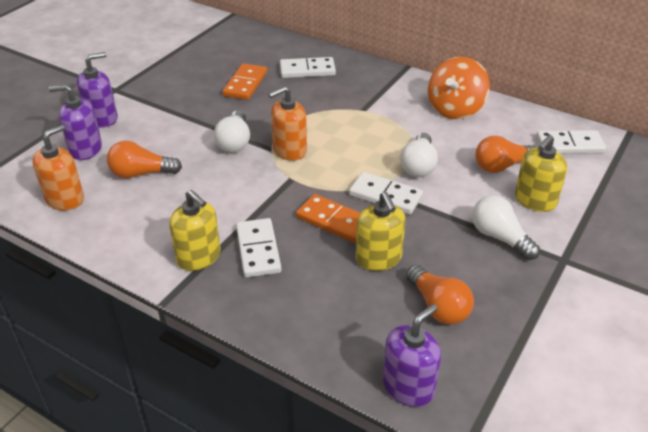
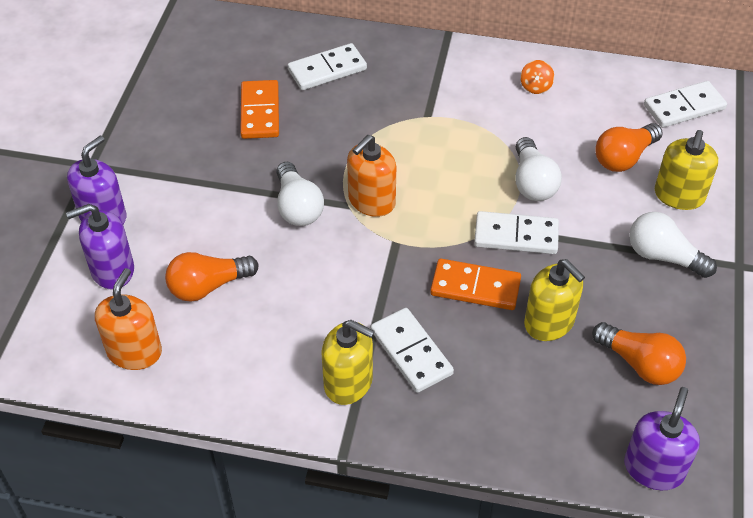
camera: 20 degrees left, 10 degrees up
(455, 109) = (535, 87): orange spinning top -> orange spinning top, size x0.43

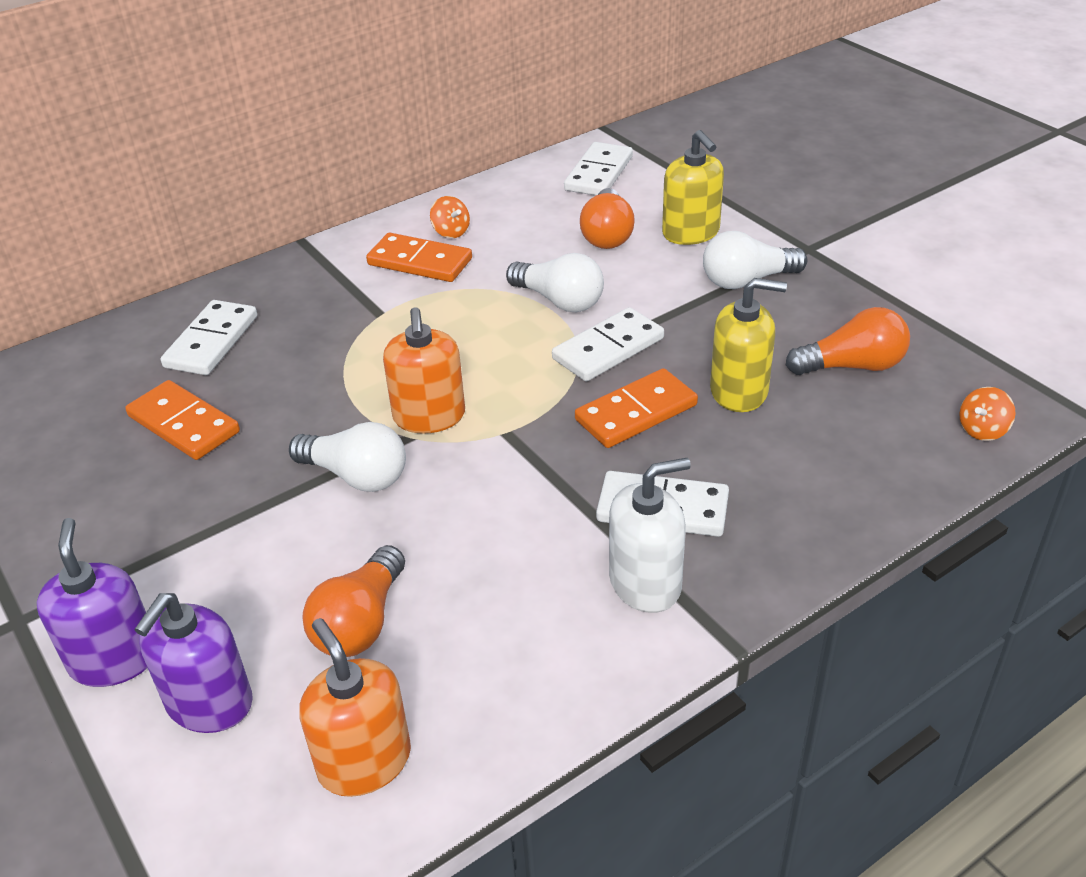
camera: 45 degrees left, 10 degrees down
(348, 382) = (645, 583): yellow soap dispenser -> white soap dispenser
(491, 96) = (420, 262): none -> orange domino
(654, 468) = (982, 430): purple soap dispenser -> orange spinning top

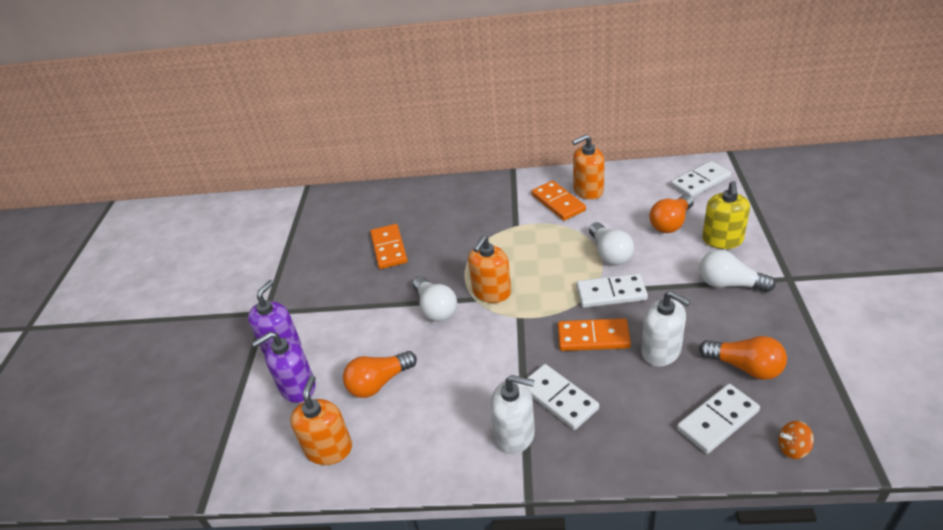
camera: 40 degrees right, 0 degrees up
(212, 342) = (432, 210): white domino -> white domino (718, 420)
(451, 232) = (588, 190): orange spinning top -> orange soap dispenser
(739, 391) = (661, 351): yellow soap dispenser -> white soap dispenser

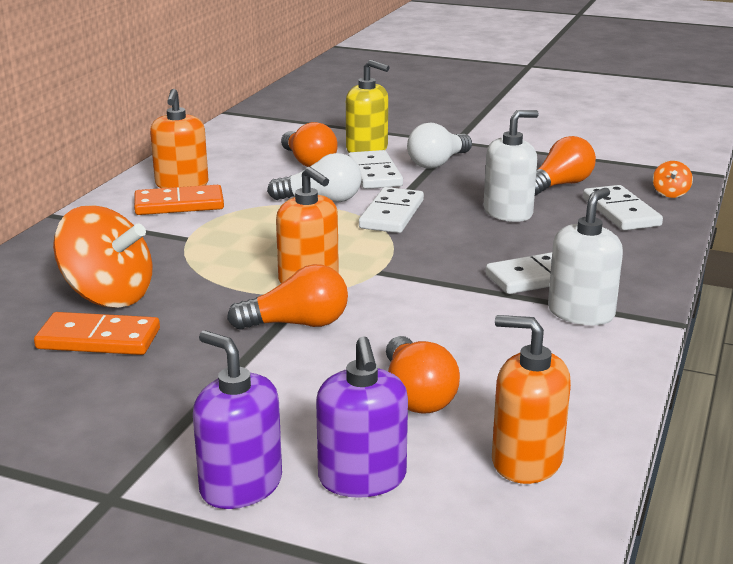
camera: 75 degrees left, 15 degrees down
(432, 231) = (108, 296): none -> orange spinning top
(435, 308) = (297, 324): white light bulb -> orange light bulb
(593, 337) = (456, 239): orange domino -> none
(700, 182) = (256, 134): white domino -> white domino (374, 174)

